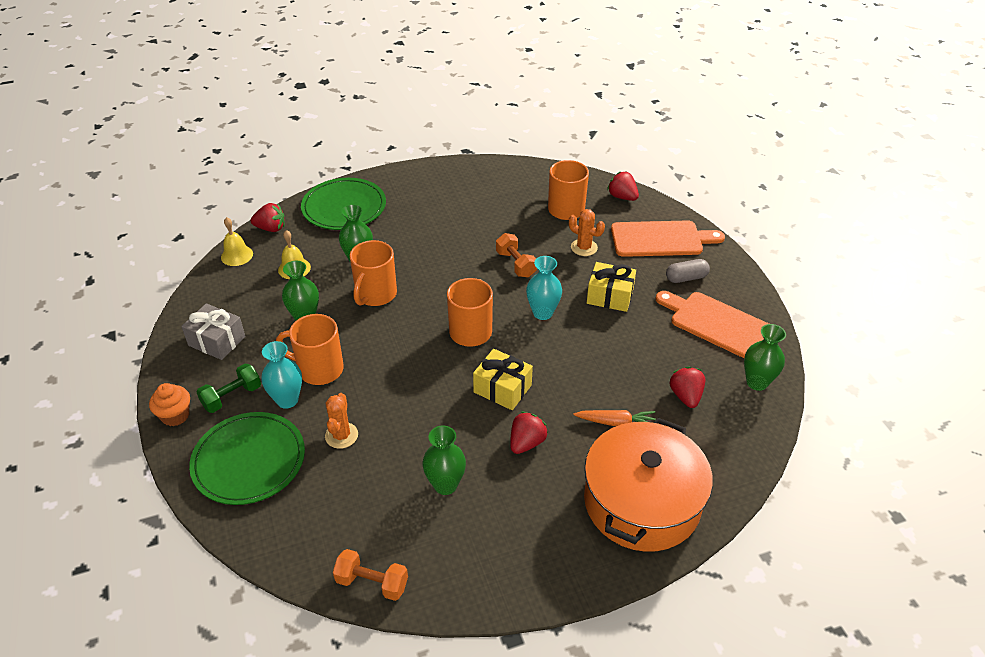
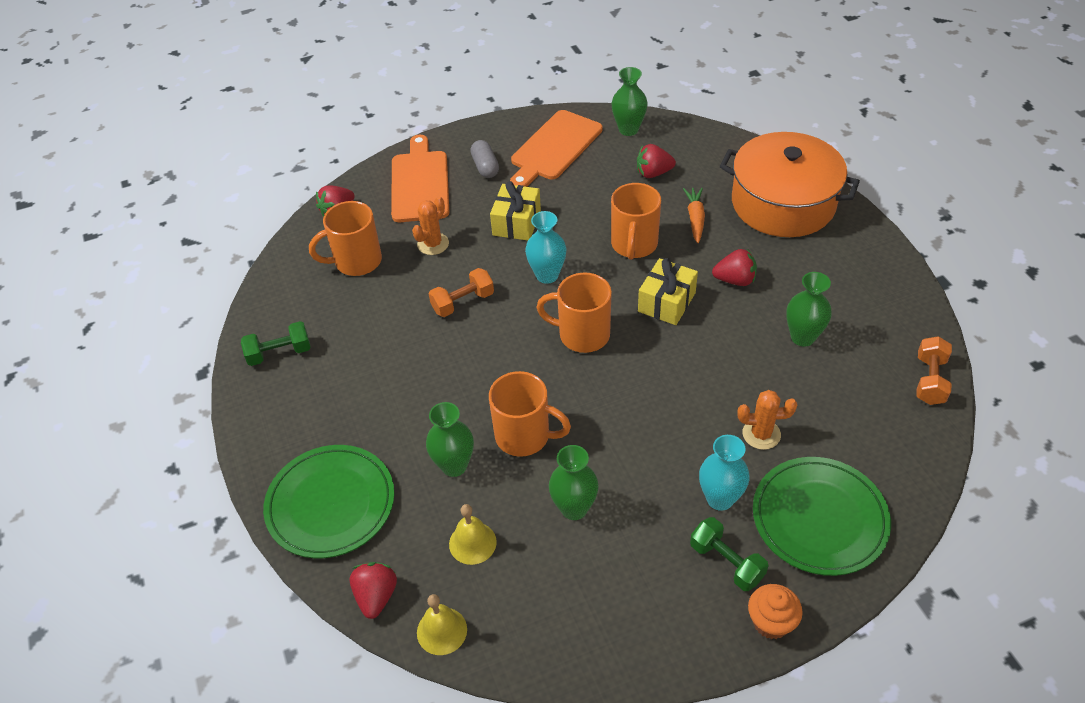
camera: 90 degrees left, 5 degrees up
(217, 341) = (629, 608): grey gift -> none
(319, 369) = (664, 475): orange mug -> orange mug (634, 245)
(476, 179) = (279, 353): none -> green dumbbell
(526, 443) = (735, 280): red strawberry -> red strawberry turned 150 degrees clockwise

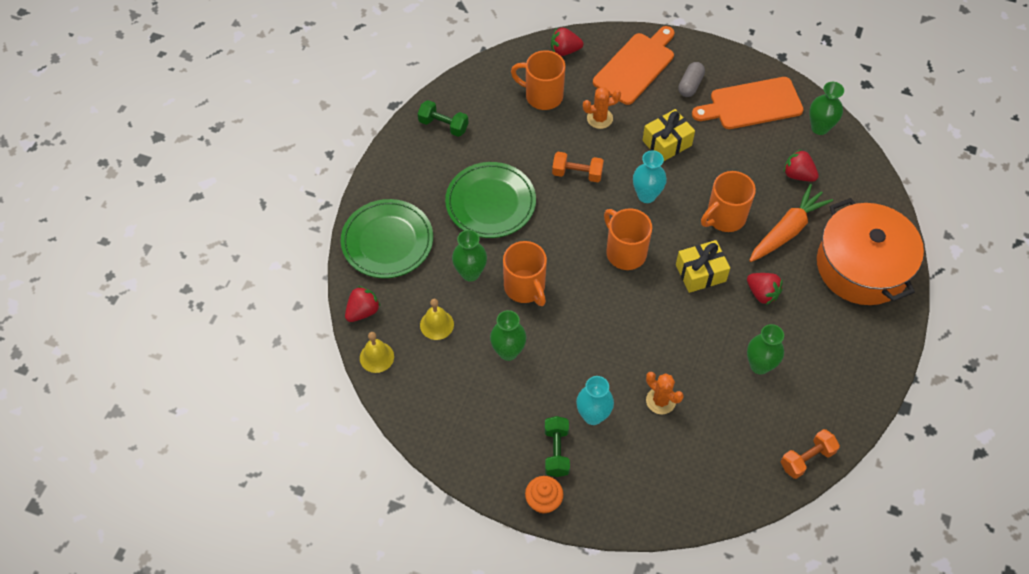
camera: 40 degrees right, 10 degrees up
(695, 218) = (787, 230): orange carrot -> orange carrot, size x1.65
(819, 518) = (636, 475): green plate -> green plate (490, 202)

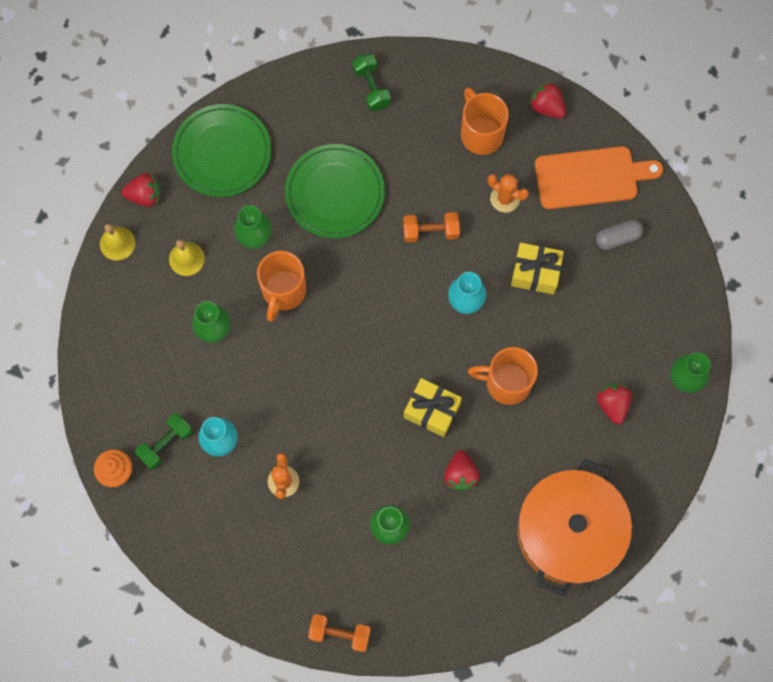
camera: 45 degrees right, 15 degrees up
(577, 174) = (430, 231): orange dumbbell -> orange dumbbell turned 60 degrees counterclockwise
(625, 252) = (392, 336): orange mug -> none
(752, 104) = (649, 305): orange cutting board -> none
(787, 230) = (544, 443): orange carrot -> none

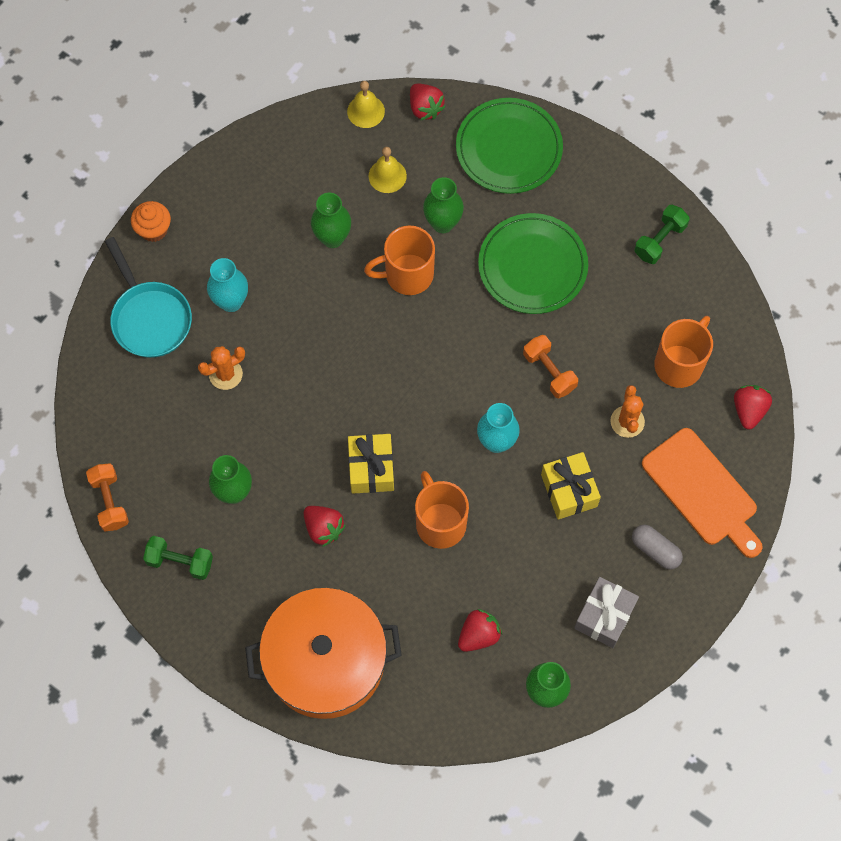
camera: 60 degrees right, 5 degrees down
(166, 444) = (203, 255): green dumbbell -> green dumbbell (180, 561)
(195, 517) = (149, 318): none -> turquoise pan
(460, 474) = (323, 528): red strawberry -> red strawberry turned 105 degrees counterclockwise
(648, 304) = (604, 616): none -> grey gift

